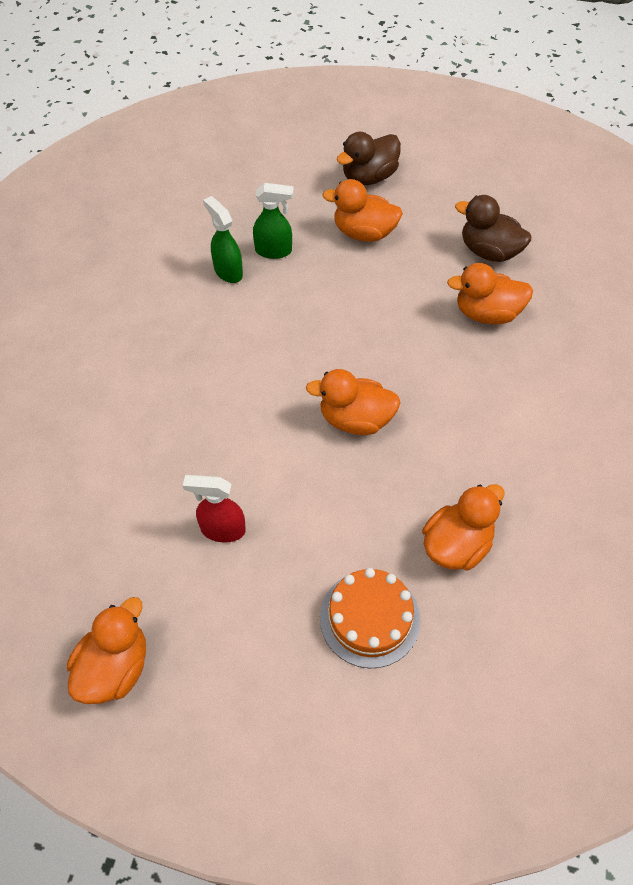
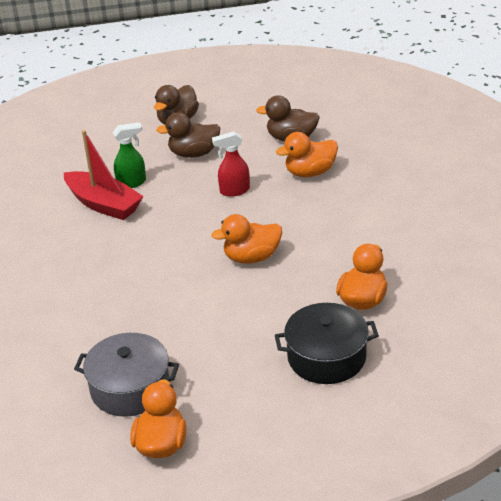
camera: 20 degrees left, 20 degrees down
(123, 563) = (130, 388): none -> grey pot
(222, 529) = (192, 346): red spray bottle -> red spray bottle (234, 191)
(228, 271) = (104, 204): green spray bottle -> red boat
(364, 233) = (193, 153): orange duck -> brown duck
(370, 618) = (326, 357): orange cake -> black pot

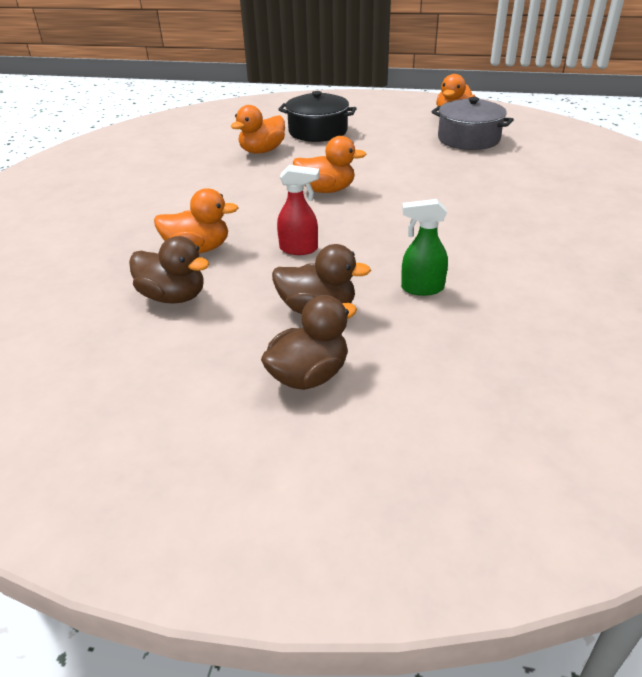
camera: 160 degrees left, 0 degrees up
(104, 204) = (466, 269): red boat -> none

